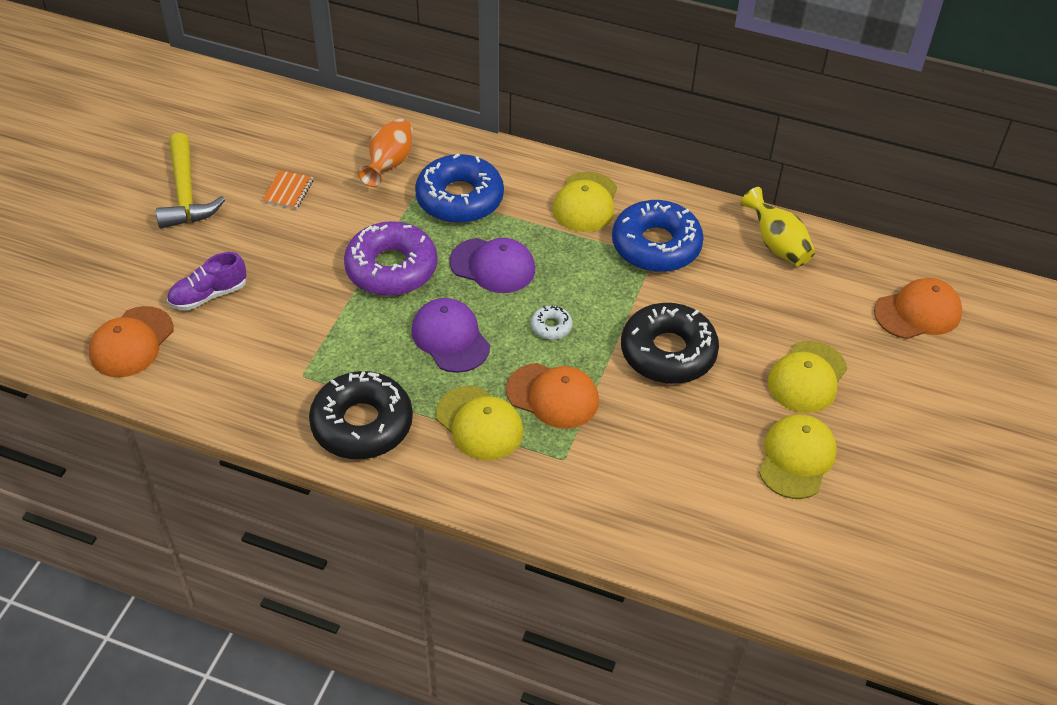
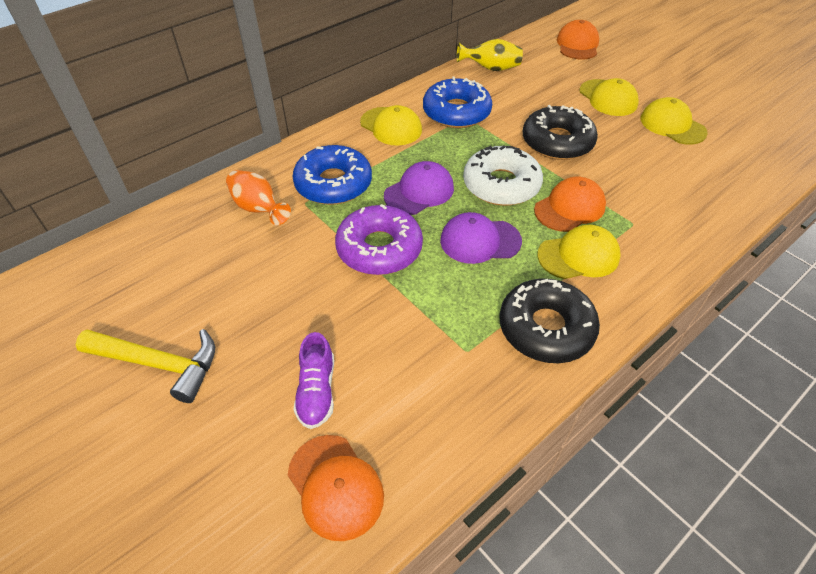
camera: 60 degrees left, 0 degrees up
(288, 191) = (230, 283): orange notebook -> none
(551, 327) = (501, 185): white donut -> white donut, size x2.30

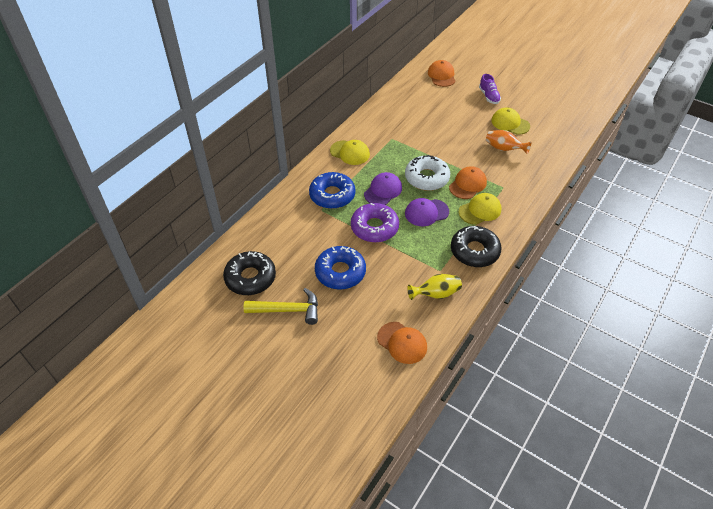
camera: 15 degrees left, 0 degrees up
(258, 208) = (296, 218): orange vase -> orange vase (504, 149)
(317, 391) = (374, 305): purple shoe -> purple shoe (489, 96)
(456, 112) = (385, 136): blue donut -> blue donut (340, 272)
(491, 68) = (394, 102): yellow vase -> yellow vase (436, 294)
(557, 142) = (449, 145): black donut -> black donut (250, 278)
(608, 98) = (470, 111): yellow cap -> none

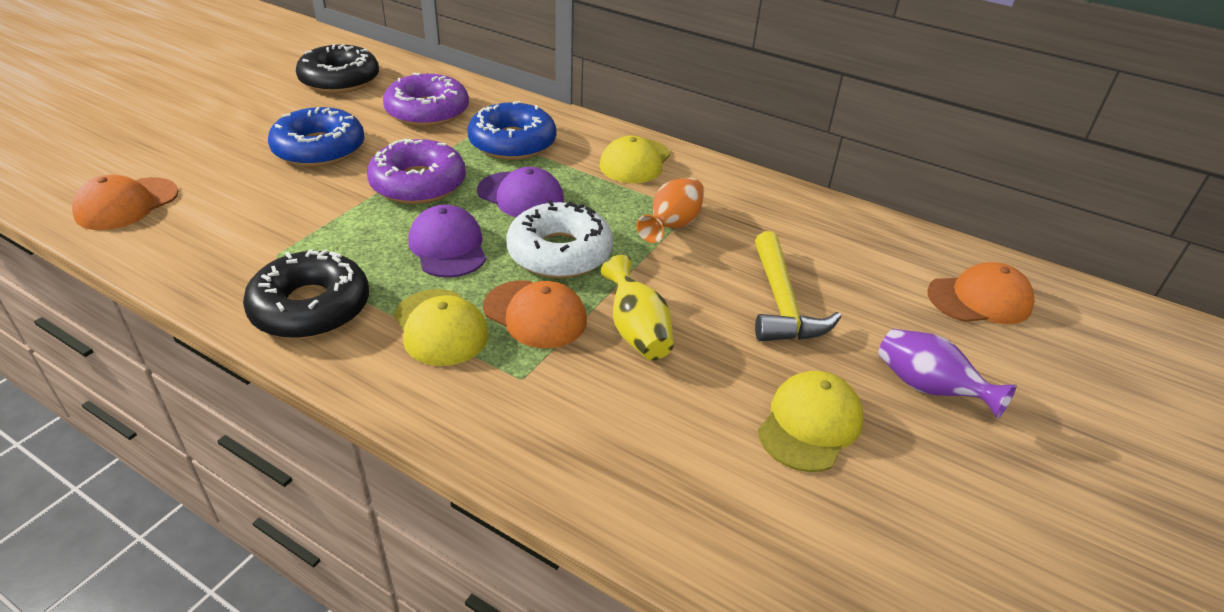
camera: 85 degrees right, 10 degrees down
(288, 310) = (261, 107): yellow hammer -> yellow hammer (782, 303)
(296, 231) = (427, 111): none -> purple donut
(436, 294) = (216, 247): yellow vase -> yellow vase (636, 331)
(489, 96) = (928, 388): purple shoe -> purple vase
(504, 149) = (684, 397): orange vase -> orange vase (672, 226)

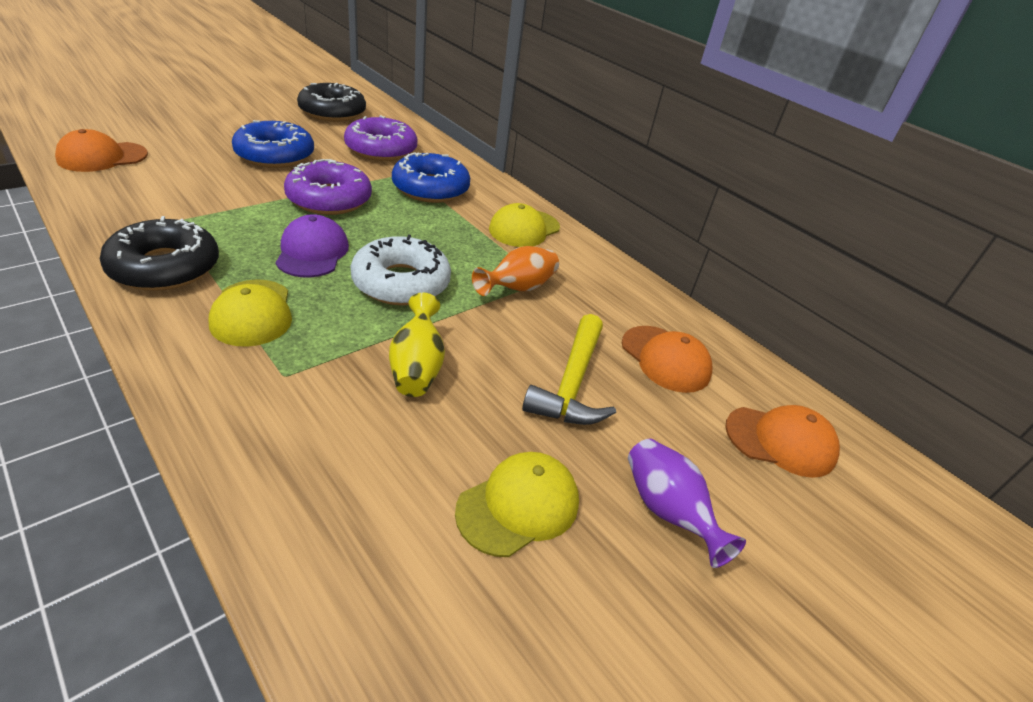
camera: 15 degrees right, 0 degrees up
(521, 196) = (405, 229): purple cap -> none
(535, 314) = (339, 326): orange cap -> orange cap (665, 359)

